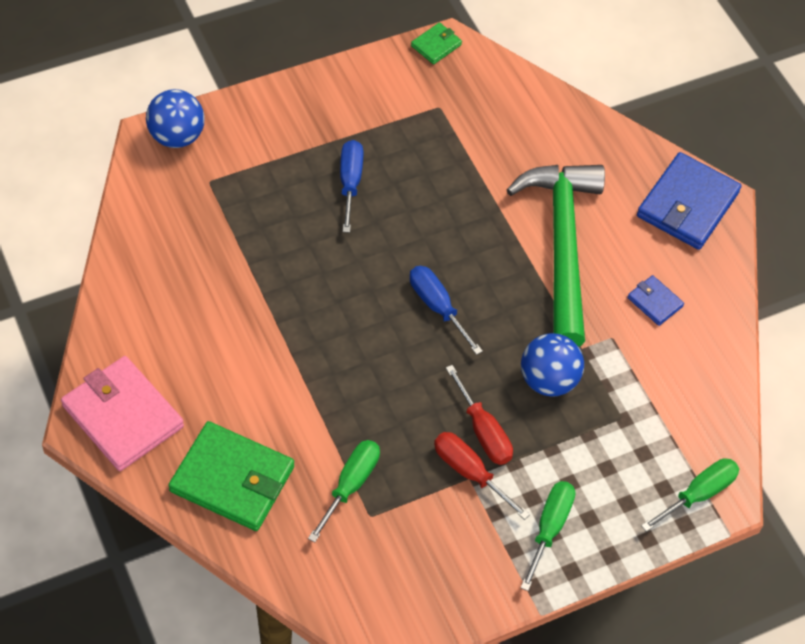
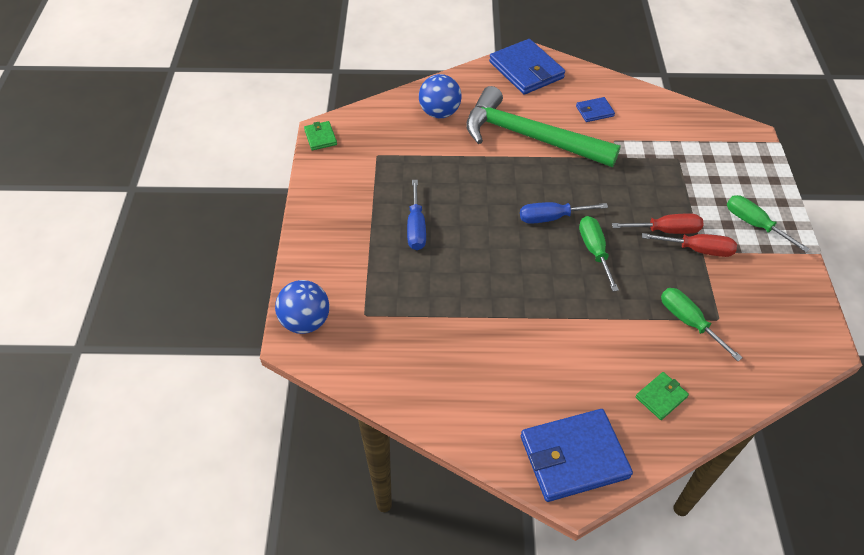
camera: 60 degrees left, 5 degrees down
(123, 416) = (574, 457): pink wallet -> blue wallet
(232, 479) = (661, 397): green wallet -> green wallet, size x0.48
(350, 183) = (416, 227): blue screwdriver -> blue screwdriver turned 120 degrees counterclockwise
(469, 472) = (697, 250): red screwdriver -> red screwdriver turned 150 degrees counterclockwise
(548, 380) = (636, 182): blue ball -> blue ball (439, 113)
(698, 494) = (746, 145): green screwdriver -> green screwdriver (594, 251)

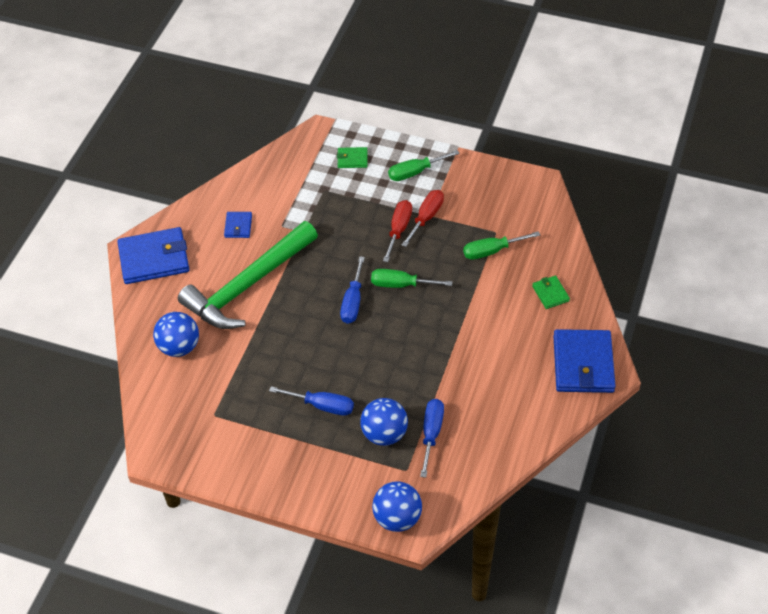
camera: 70 degrees left, 0 degrees up
(320, 137) = (164, 459): green wallet -> green wallet (352, 159)
(401, 285) = (384, 434): none -> blue ball
(416, 325) = (431, 433): none -> blue screwdriver

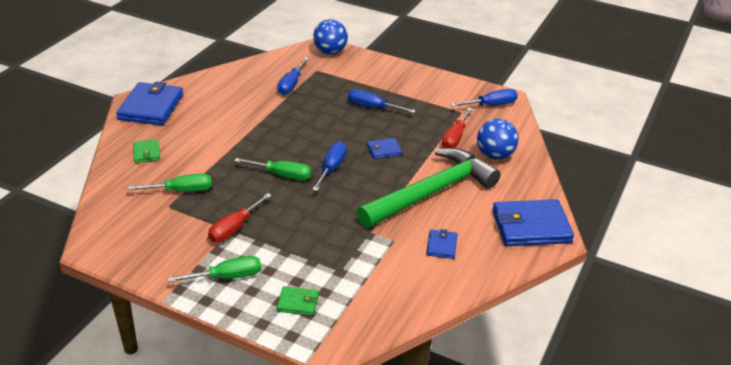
camera: 175 degrees left, 15 degrees down
(175, 434) = (491, 105): none -> blue screwdriver
(301, 336) = (384, 150): none -> blue wallet
(384, 434) = (327, 88): blue ball -> none
(399, 230) = (268, 221): red screwdriver -> red screwdriver (455, 138)

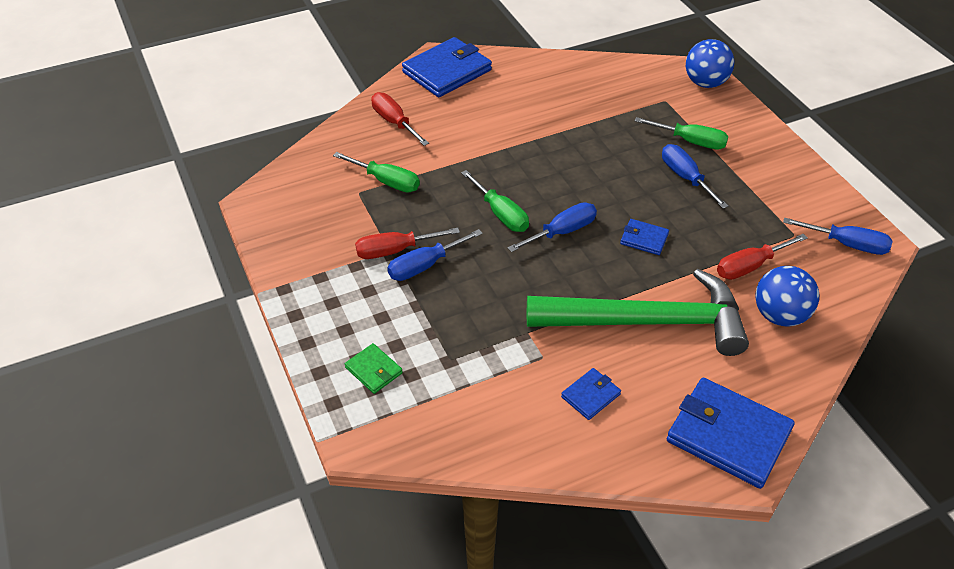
camera: 40 degrees right, 10 degrees up
(146, 153) = (394, 122): green wallet -> red screwdriver
(227, 277) = (337, 301): green screwdriver -> green screwdriver (690, 141)
(291, 85) = (618, 107): blue screwdriver -> blue screwdriver (425, 266)

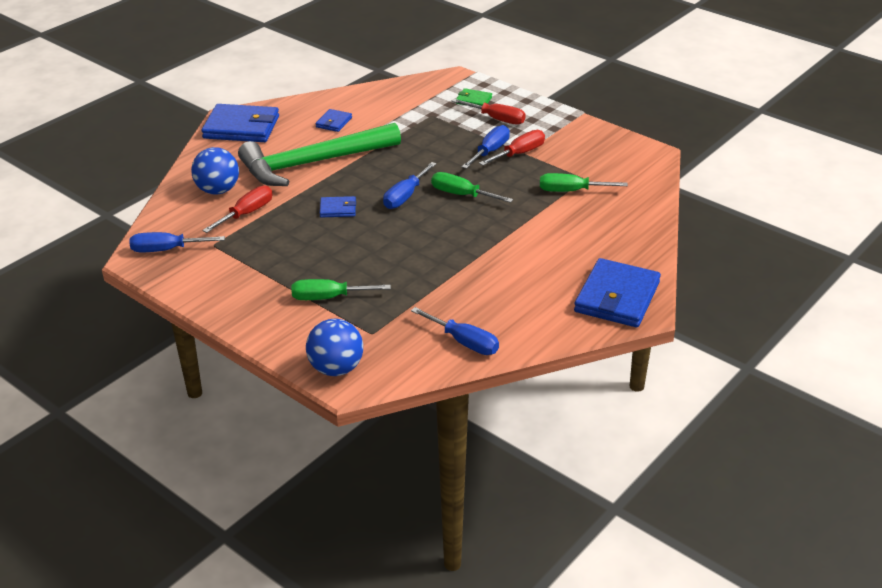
camera: 155 degrees right, 10 degrees down
(394, 122) = (614, 235): red screwdriver -> red screwdriver (496, 119)
(685, 177) = (321, 263): blue screwdriver -> blue screwdriver (464, 342)

